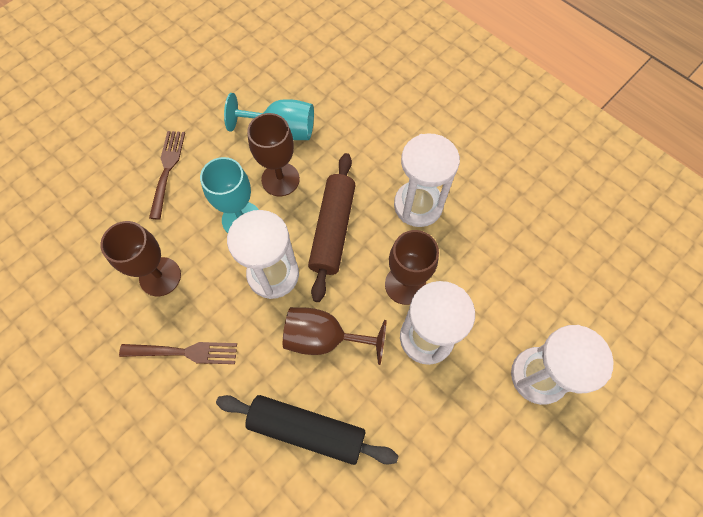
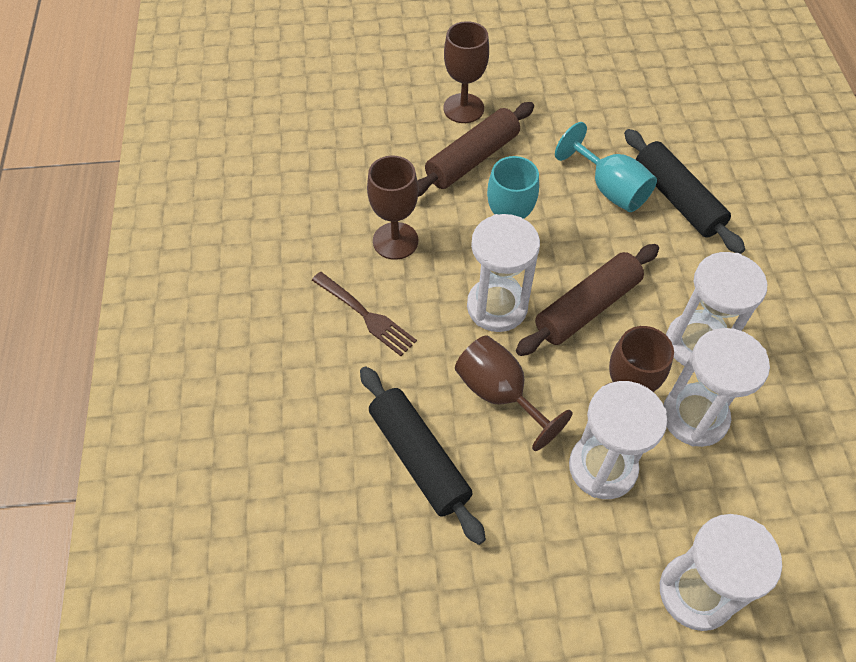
camera: 40 degrees right, 10 degrees down
(167, 170) = (472, 159): brown fork -> brown rolling pin
(280, 179) = (571, 231): brown goblet -> brown goblet (463, 108)
(331, 108) = (677, 199): none -> black rolling pin
(453, 258) = (694, 417): none -> white hourglass

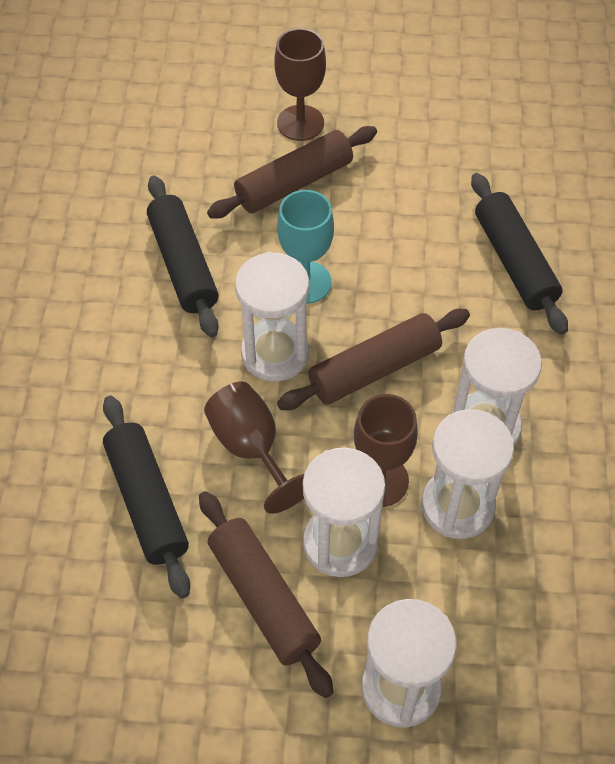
camera: 10 degrees right, 0 degrees up
(365, 315) = (129, 341): brown fork -> none
(395, 241) = (183, 264): brown goblet -> black rolling pin
(549, 530) = (264, 598): none -> brown rolling pin
(609, 189) = (440, 239): turquoise goblet -> none

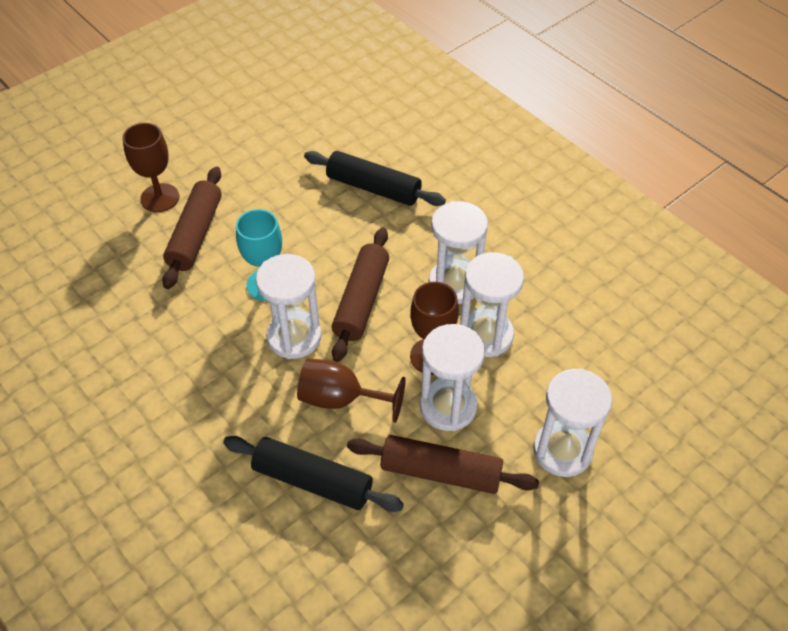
camera: 45 degrees left, 5 degrees down
(183, 264) = (177, 330): black rolling pin -> none

